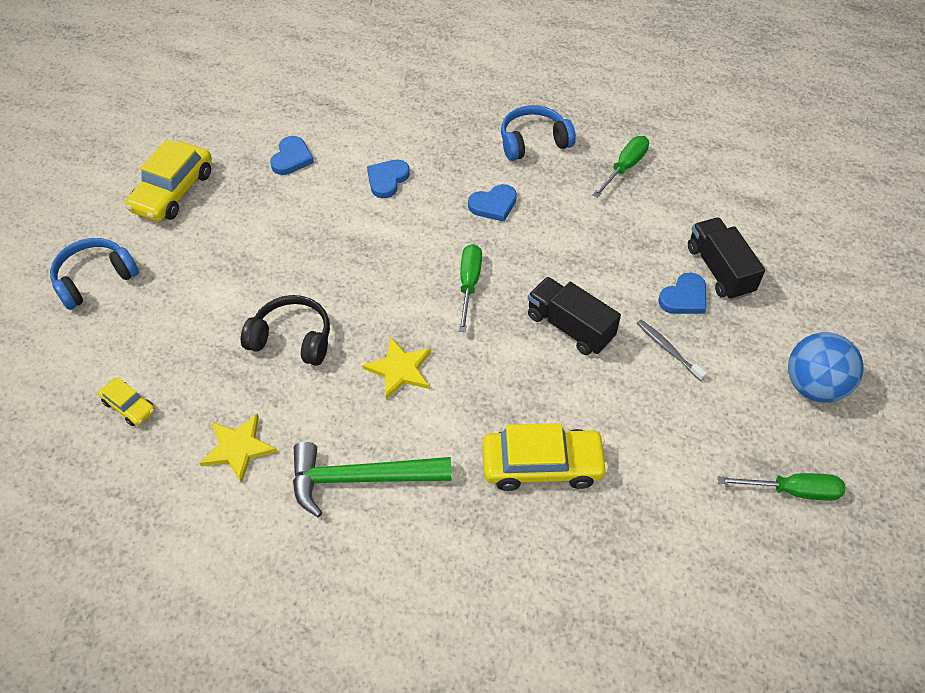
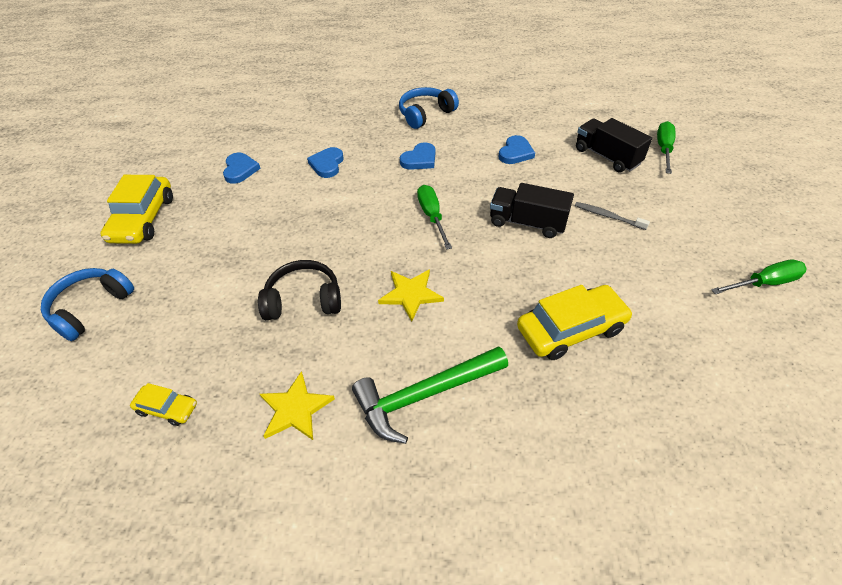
camera: 20 degrees left, 5 degrees down
(624, 167) = (500, 113): green screwdriver -> green screwdriver (663, 149)
(684, 297) = (595, 180): blue heart -> blue heart (515, 153)
(814, 386) = (723, 209): blue ball -> none

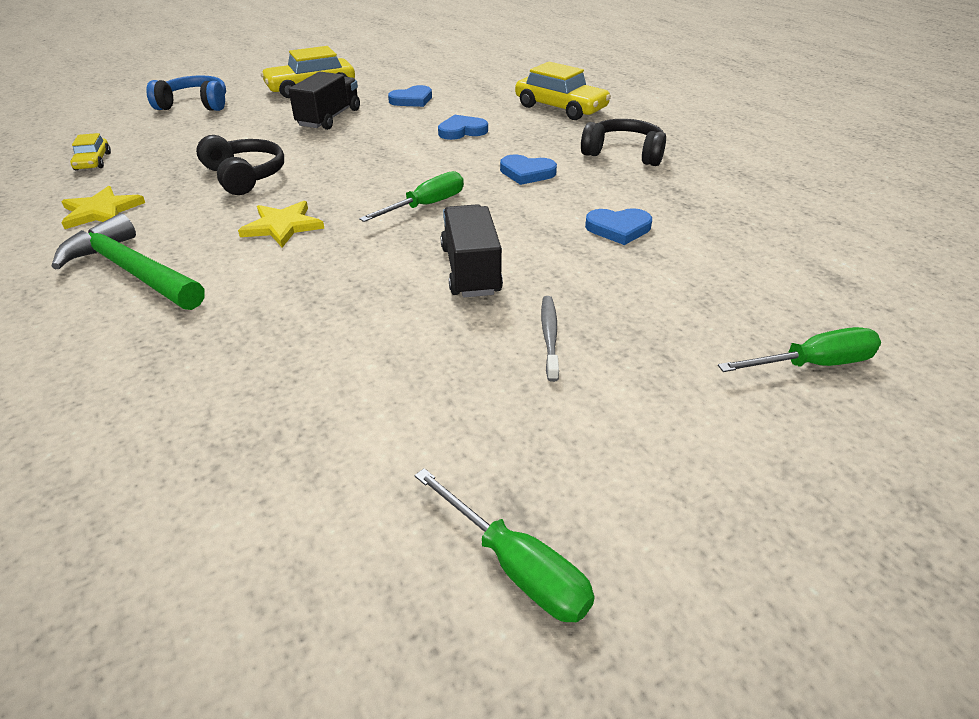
camera: 60 degrees right, 10 degrees down
(425, 114) = (624, 153): blue headphones -> black headphones
(571, 329) = (276, 349): yellow car -> yellow car (560, 108)
(607, 156) = (708, 306): black truck -> black truck (329, 118)

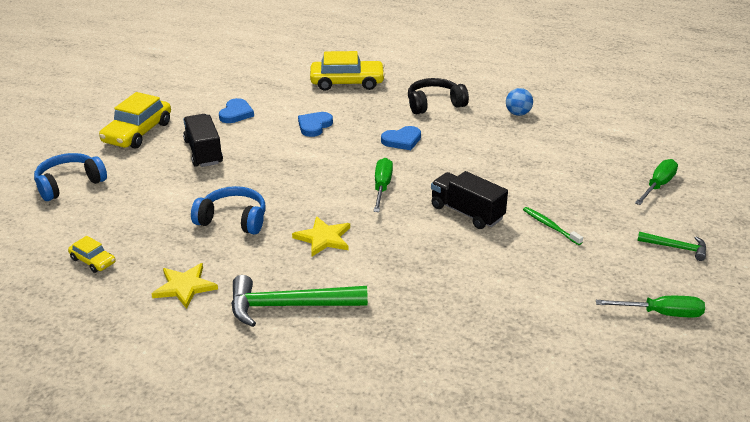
camera: 40 degrees left, 5 degrees down
(245, 176) = (233, 220): black headphones -> blue headphones
(549, 337) = (550, 226): grey toothbrush -> green toothbrush
(618, 228) = (499, 155): blue heart -> none
(709, 473) = (676, 248): none -> green hammer
(717, 196) = (518, 113): none -> blue ball

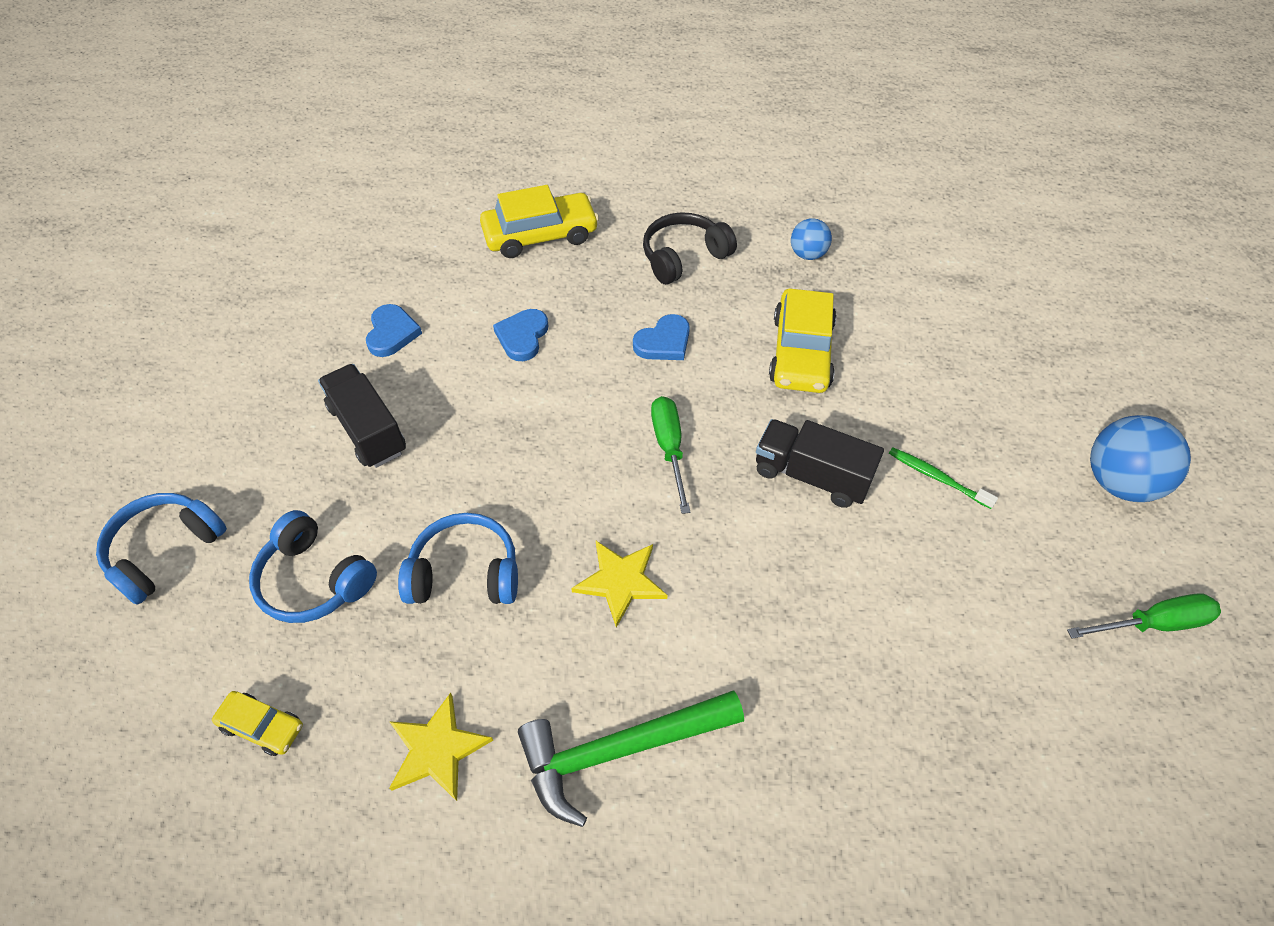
camera: 15 degrees left, 20 degrees up
(137, 132) = (244, 406): yellow car -> yellow car (801, 352)
(146, 209) = (314, 580): none -> blue headphones
(658, 185) = (1047, 362): green screwdriver -> none
(676, 248) = (1119, 482): green hammer -> blue ball

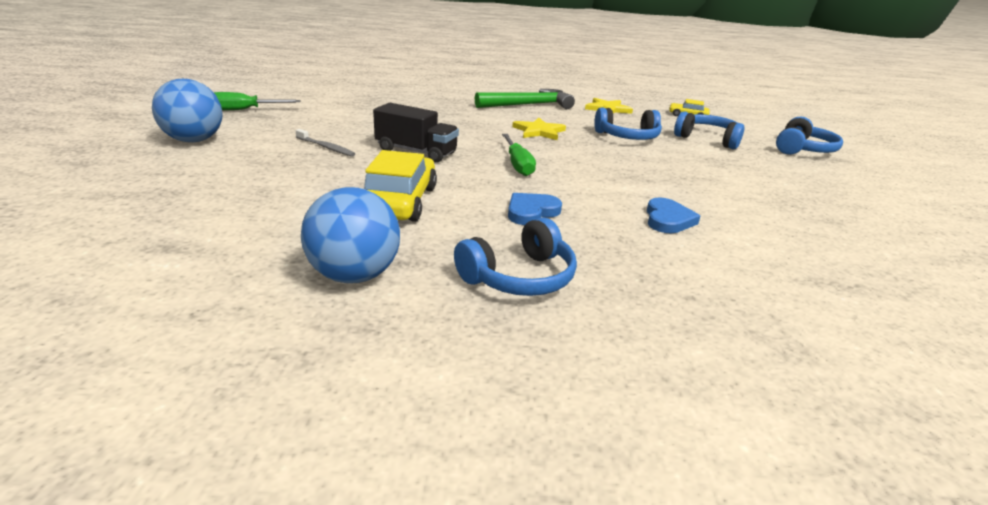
camera: 175 degrees right, 25 degrees down
(368, 429) = (743, 180): black truck -> none
(392, 333) = (792, 226): blue heart -> none
(540, 235) = (719, 306): yellow car -> none
(683, 257) = (519, 277): black headphones -> blue headphones
(807, 254) = (354, 275): blue ball -> blue ball, size x1.73
(937, 478) = (326, 147): green toothbrush -> grey toothbrush

